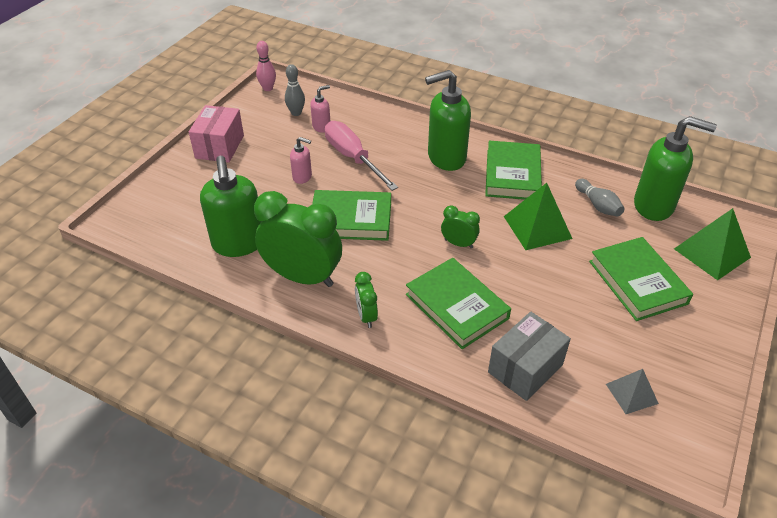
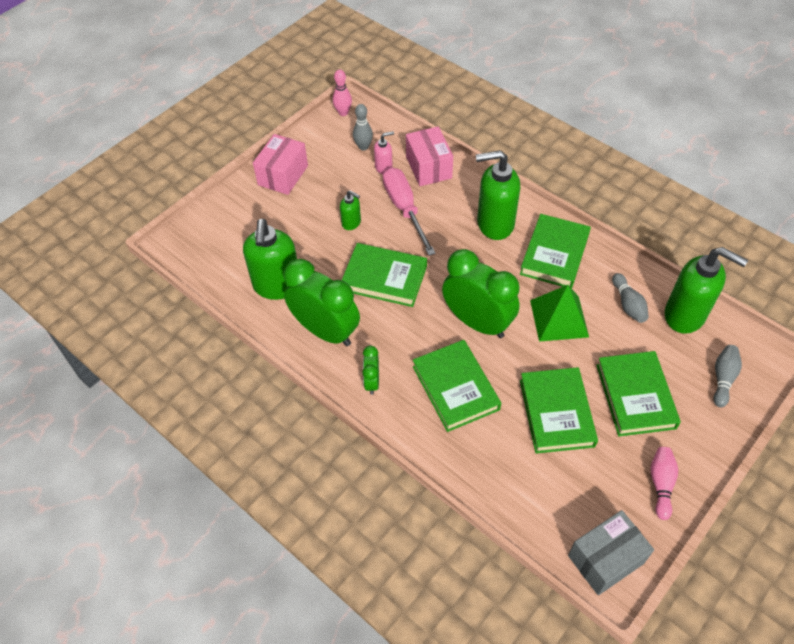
camera: 15 degrees right, 10 degrees up
(302, 177) = (351, 223): pink soap dispenser -> green soap dispenser
(366, 121) = (428, 167): none -> pink box
(458, 244) = (477, 322): green clock -> green clock, size x2.13
(525, 368) = (498, 462): grey box -> grey box (605, 559)
(567, 311) = (556, 413): none -> green book
(631, 393) = (586, 506): grey pyramid -> none
(695, 357) = (661, 484): none -> pink bowling pin
(712, 253) = (723, 379): green pyramid -> grey bowling pin

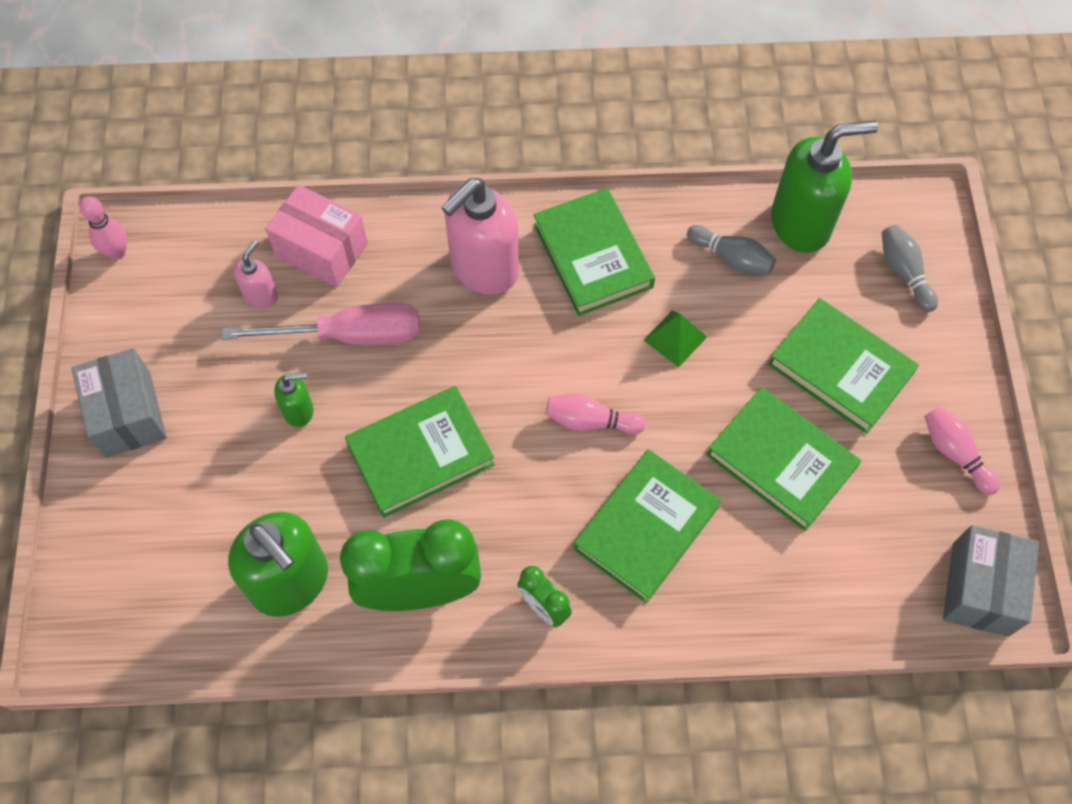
camera: 45 degrees left, 10 degrees up
(283, 175) = (128, 414): pink box -> grey box
(363, 147) = (201, 284): grey bowling pin -> none
(404, 209) = (349, 335): pink screwdriver -> pink screwdriver turned 150 degrees clockwise
(455, 388) = (646, 528): green book -> green book turned 75 degrees counterclockwise
(477, 322) = (590, 421): green clock -> pink bowling pin
(494, 224) = (483, 269): green soap dispenser -> pink soap dispenser
(559, 318) = (675, 338): green pyramid -> green pyramid, size x0.60

